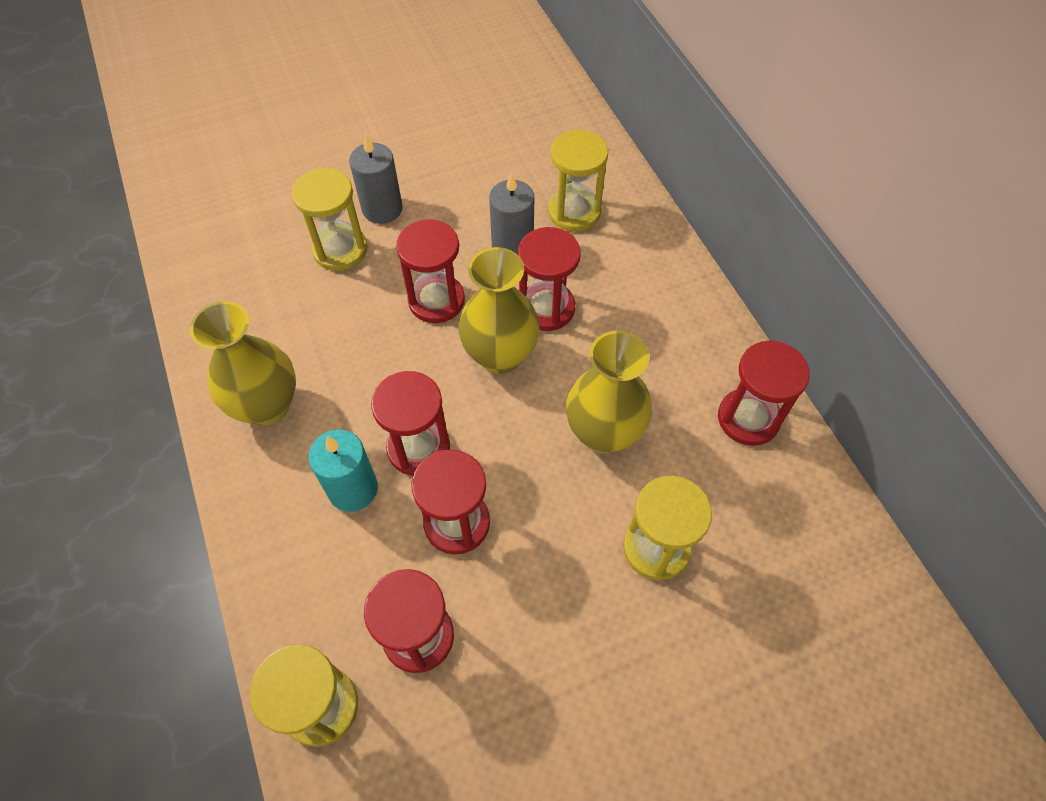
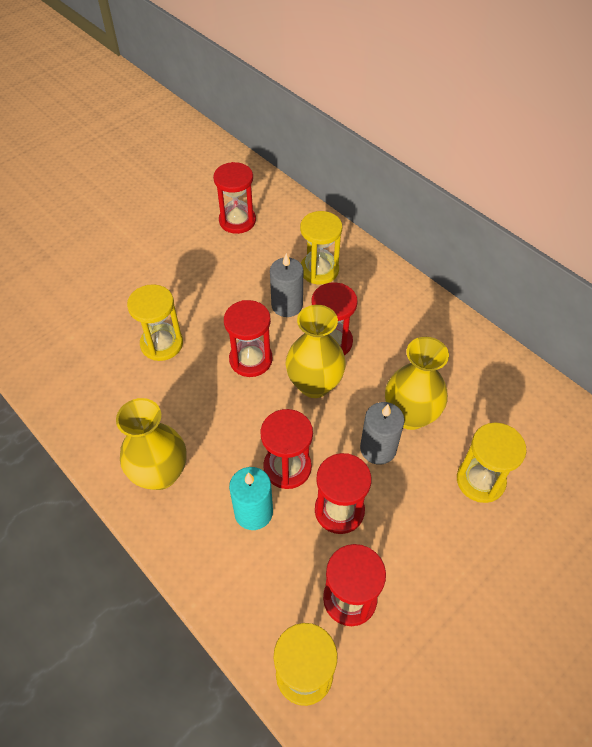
camera: 20 degrees left, 5 degrees down
(382, 209) = (179, 305): grey candle -> grey candle (378, 448)
(748, 418) = (499, 375): red hourglass -> red hourglass (237, 221)

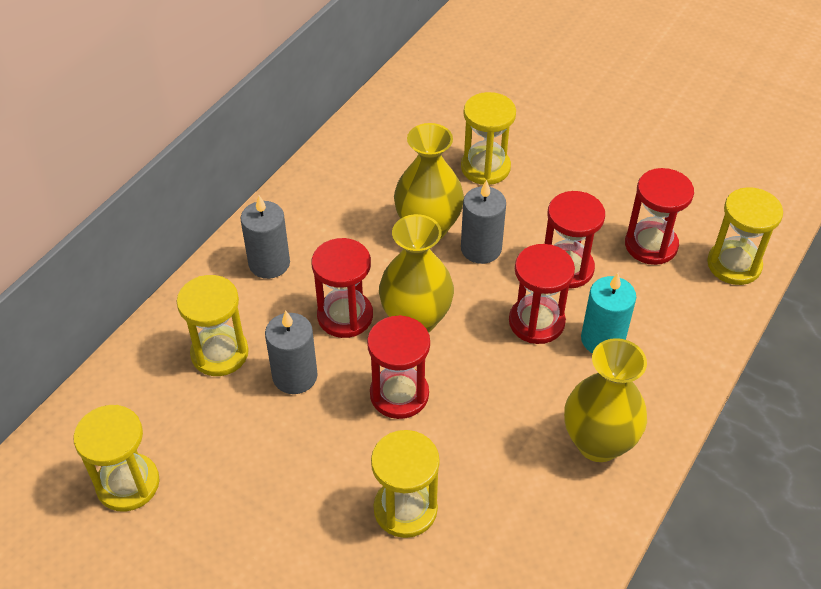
camera: 105 degrees left, 5 degrees down
(237, 221) = (128, 484): red hourglass -> yellow hourglass
(394, 306) = (269, 263): none -> grey candle

